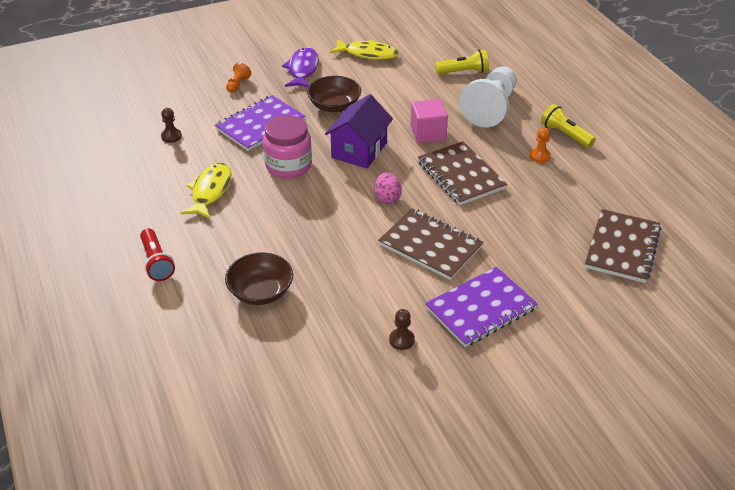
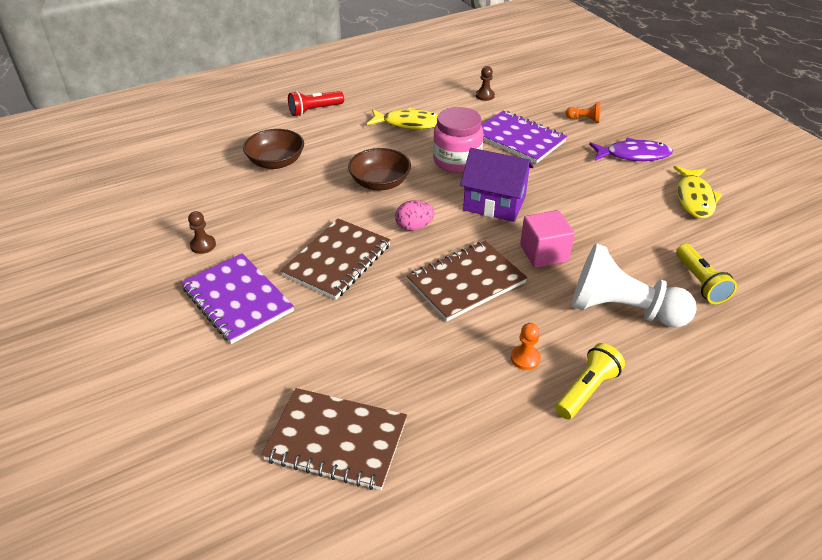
camera: 85 degrees right, 0 degrees up
(334, 106) = (572, 181): brown bowl -> brown bowl (380, 183)

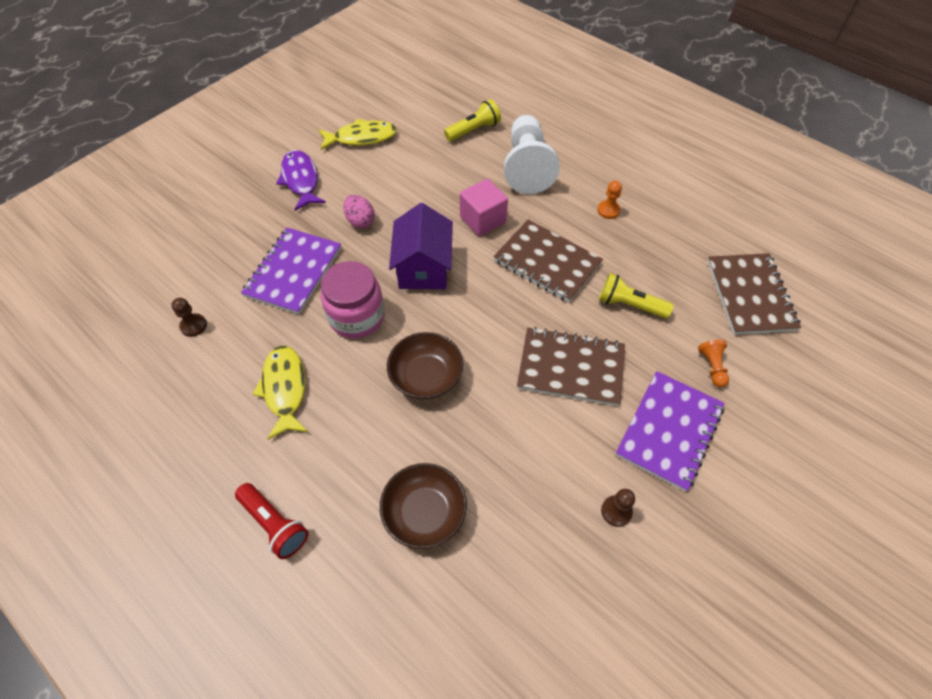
camera: 110 degrees left, 15 degrees up
(414, 227) = (490, 321): pink egg -> pink egg (360, 221)
(584, 119) = (236, 224): orange pawn -> orange pawn (712, 367)
(587, 390) = (616, 176): yellow flashlight -> yellow flashlight (629, 305)

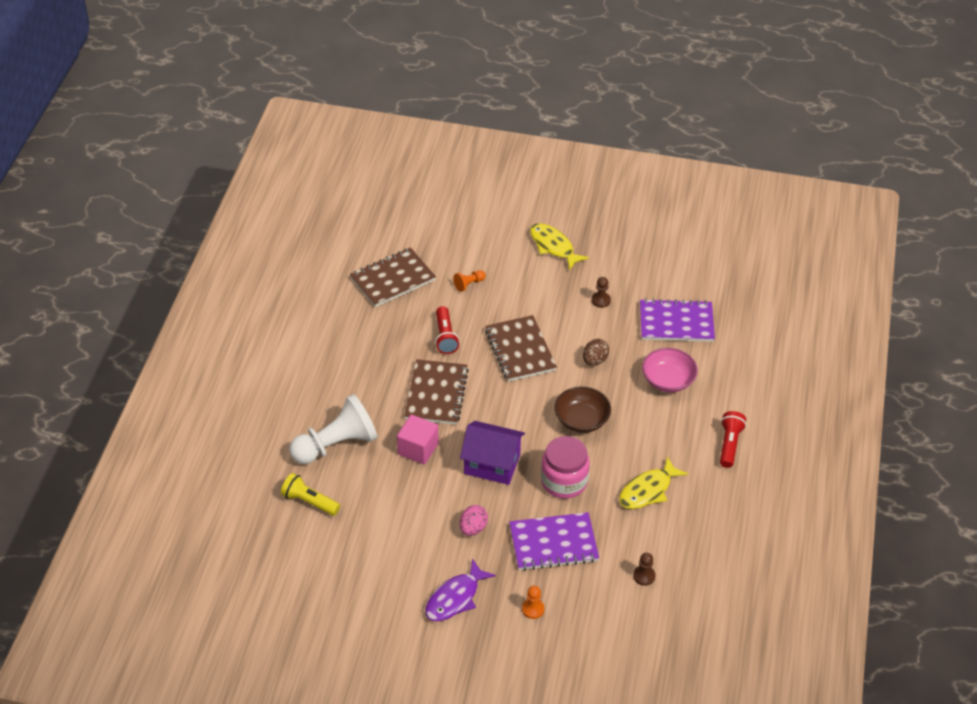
camera: 120 degrees left, 10 degrees down
(361, 138) = (372, 582): yellow fish -> yellow fish (553, 246)
(423, 267) = (492, 464): purple house -> purple house turned 45 degrees clockwise
(424, 513) = (668, 380): brown bowl -> pink bowl
(509, 441) = (594, 360): none -> brown egg
(608, 210) = (356, 376): orange pawn -> orange pawn (533, 609)
(629, 305) = (445, 337): yellow flashlight -> red flashlight
(669, 431) = (531, 292): purple notebook -> purple notebook (676, 323)

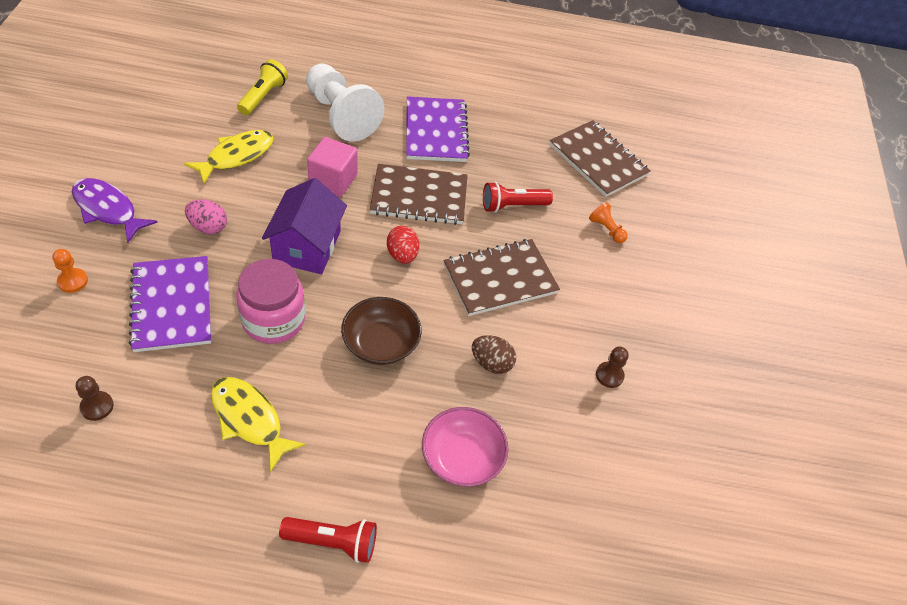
camera: 80 degrees right, 5 degrees up
(499, 406) = (402, 255): none -> red egg
(553, 246) = (700, 322): yellow fish -> yellow fish (236, 156)
(676, 323) = (583, 477): purple notebook -> purple notebook (435, 131)

